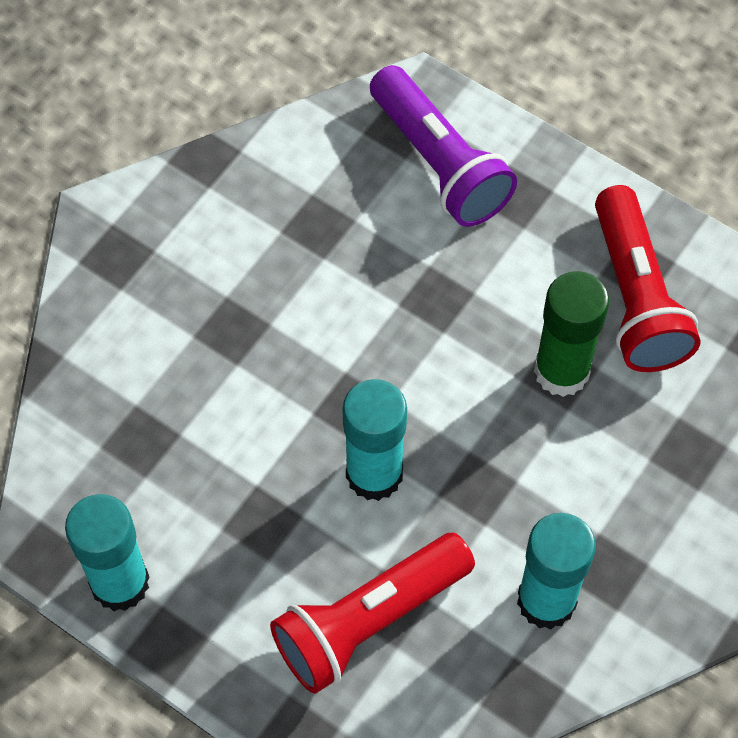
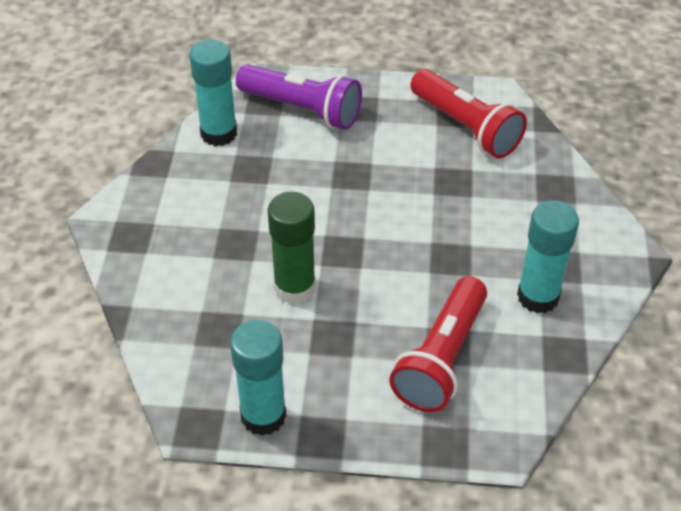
camera: 30 degrees left, 15 degrees down
(374, 474) = (383, 279): turquoise glue stick -> turquoise glue stick (219, 133)
(561, 371) = (453, 179): green glue stick -> green glue stick (294, 288)

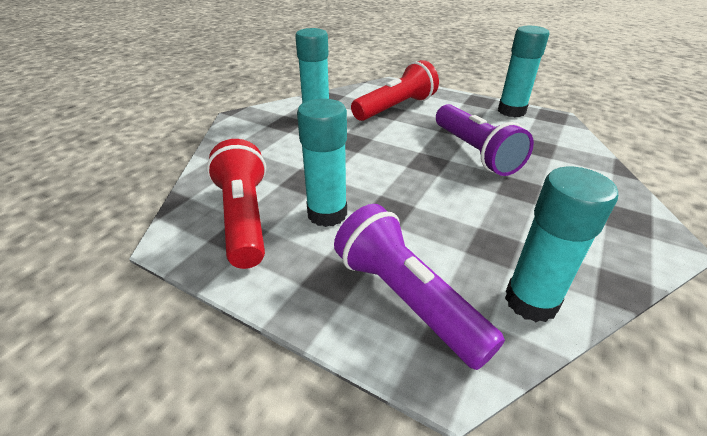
camera: 155 degrees left, 10 degrees down
(294, 288) = (475, 152): green glue stick -> purple flashlight
(401, 152) = (327, 214): none -> turquoise glue stick

